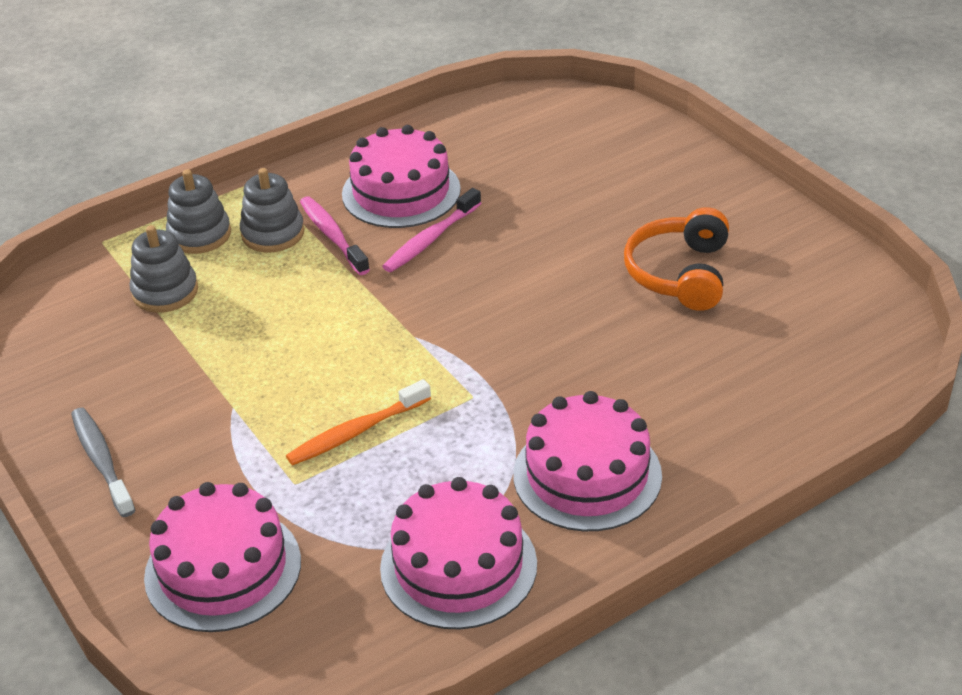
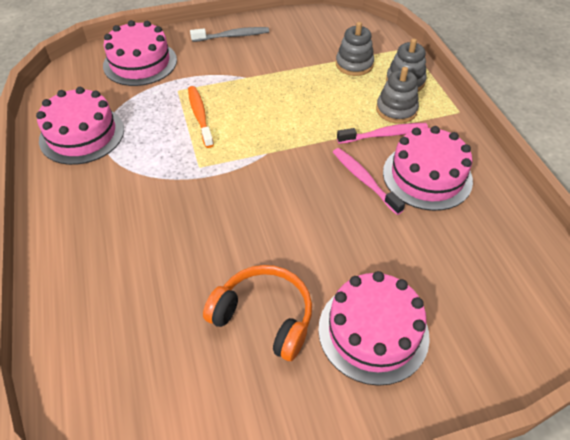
camera: 105 degrees right, 10 degrees up
(587, 475) = (103, 200): pink cake -> pink cake (373, 331)

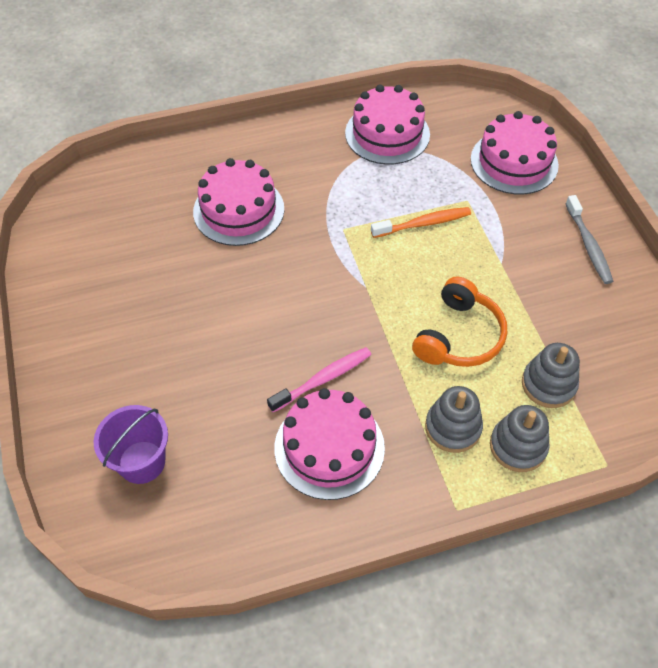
camera: 90 degrees right, 5 degrees up
(264, 317) = (156, 288): orange headphones -> orange headphones (459, 336)
(373, 331) = (129, 371): pink cake -> pink cake (238, 210)
(384, 135) = (402, 408): pink toothbrush -> none
(471, 308) = (142, 462): none -> purple bucket

